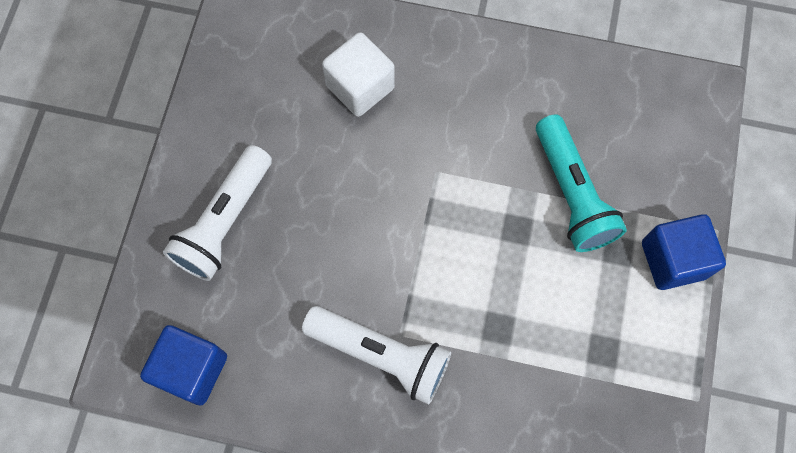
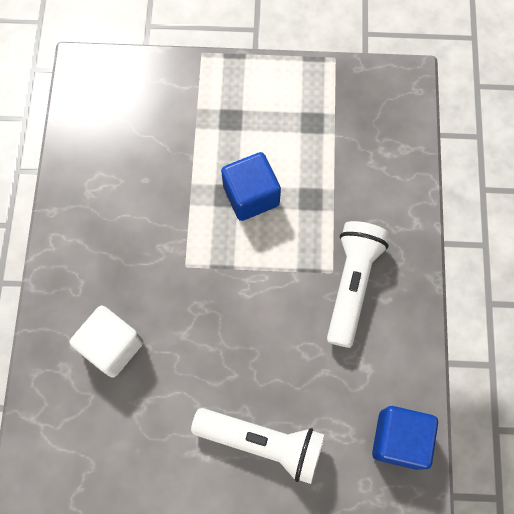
camera: 100 degrees left, 0 degrees up
(571, 194) = (189, 157): turquoise flashlight -> none
(673, 260) = (231, 81): blue cube -> blue cube (251, 195)

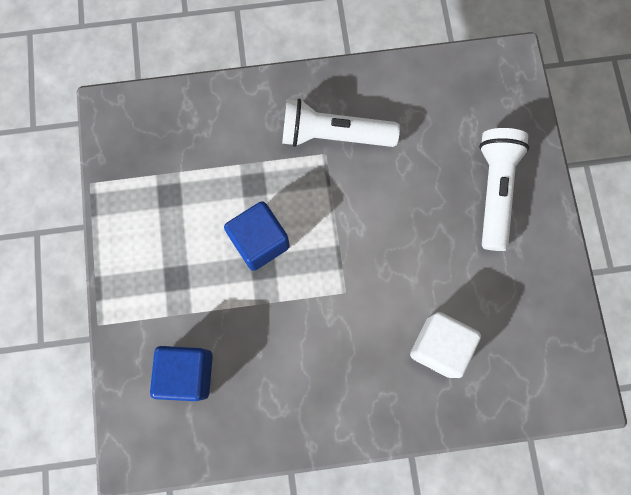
camera: 100 degrees left, 5 degrees up
(399, 439) = (464, 79): blue cube -> blue cube (187, 373)

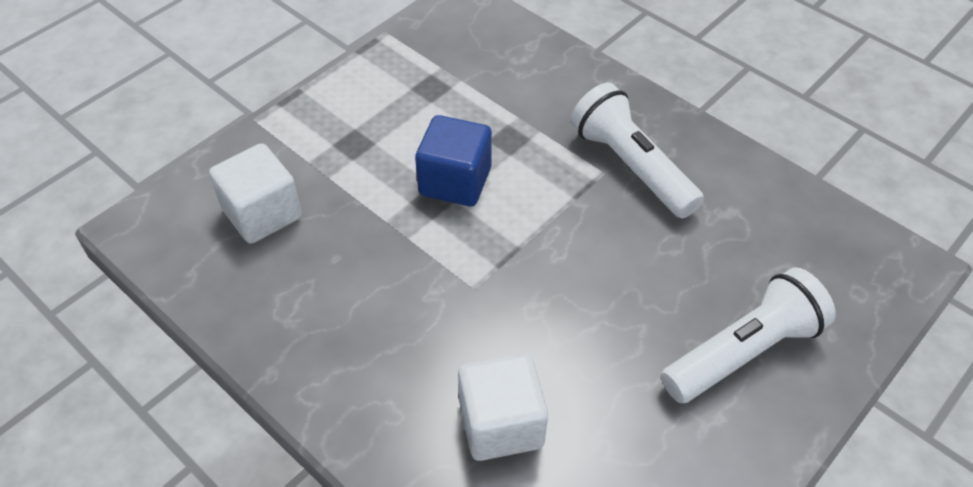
camera: 50 degrees right, 25 degrees down
(187, 373) = (262, 213): blue cube -> white cube

